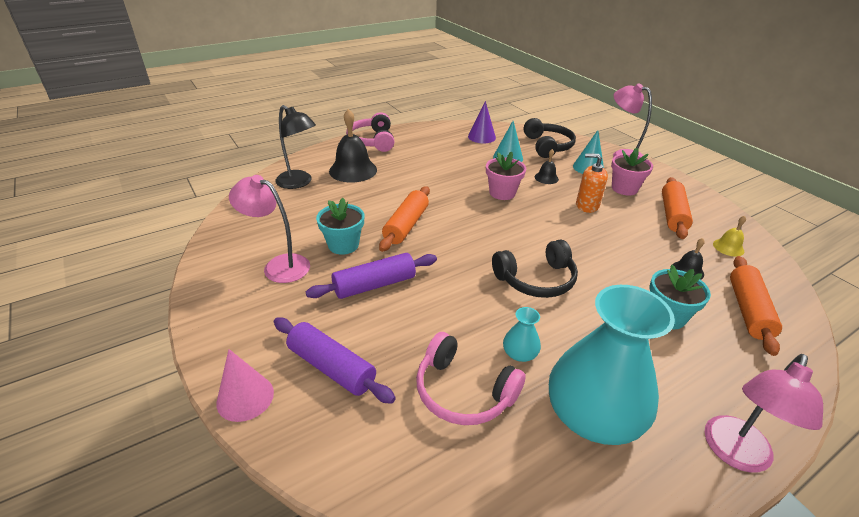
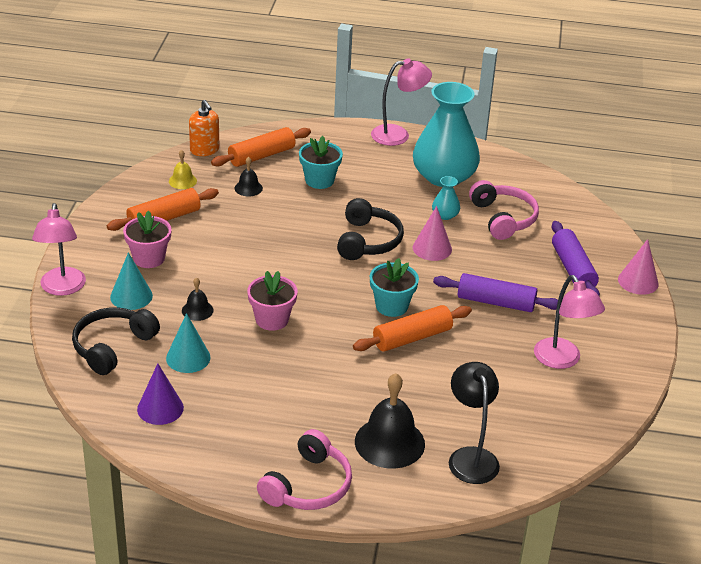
camera: 140 degrees left, 0 degrees up
(343, 245) = (489, 350): turquoise flower pot -> turquoise flower pot (391, 306)
(482, 305) = (432, 248): none -> pink cone
(536, 280) = (368, 241): black headphones -> black headphones turned 75 degrees clockwise
(587, 205) = (218, 264): orange soap dispenser -> orange soap dispenser (204, 150)

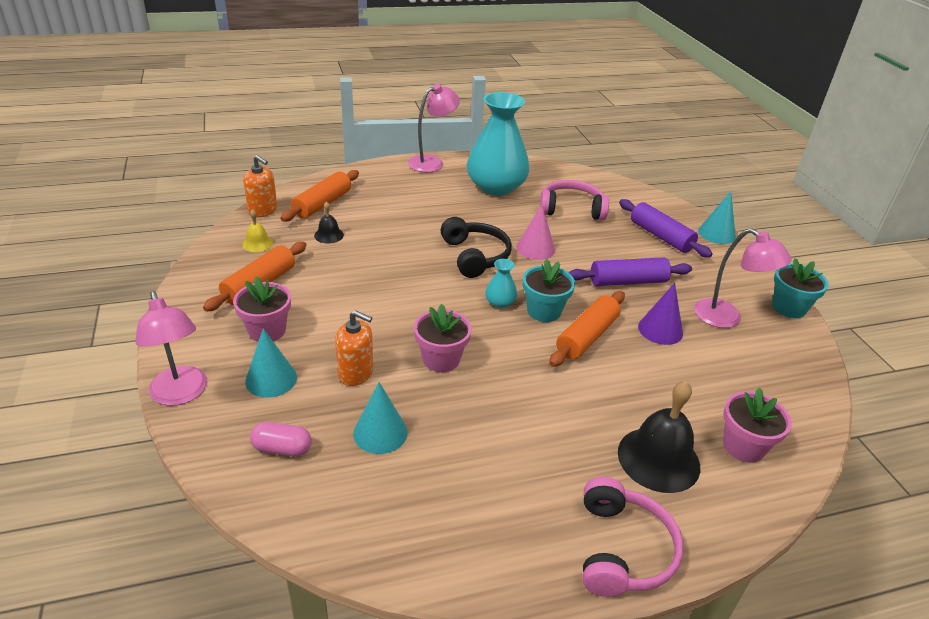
camera: 25 degrees left, 0 degrees up
(112, 347) = (282, 449): black headphones -> pink capsule
(160, 408) = (387, 510): purple cone -> purple cone (660, 330)
(197, 310) = (356, 373): black bell -> orange soap dispenser
(319, 180) = (391, 213): turquoise flower pot -> turquoise flower pot (788, 308)
(445, 215) = (523, 217): turquoise vase -> turquoise vase (500, 302)
(470, 457) = (743, 446): black lamp -> pink flower pot
(503, 218) = (571, 209): pink headphones -> pink headphones turned 45 degrees counterclockwise
(638, 281) = (716, 234): pink cone -> turquoise cone

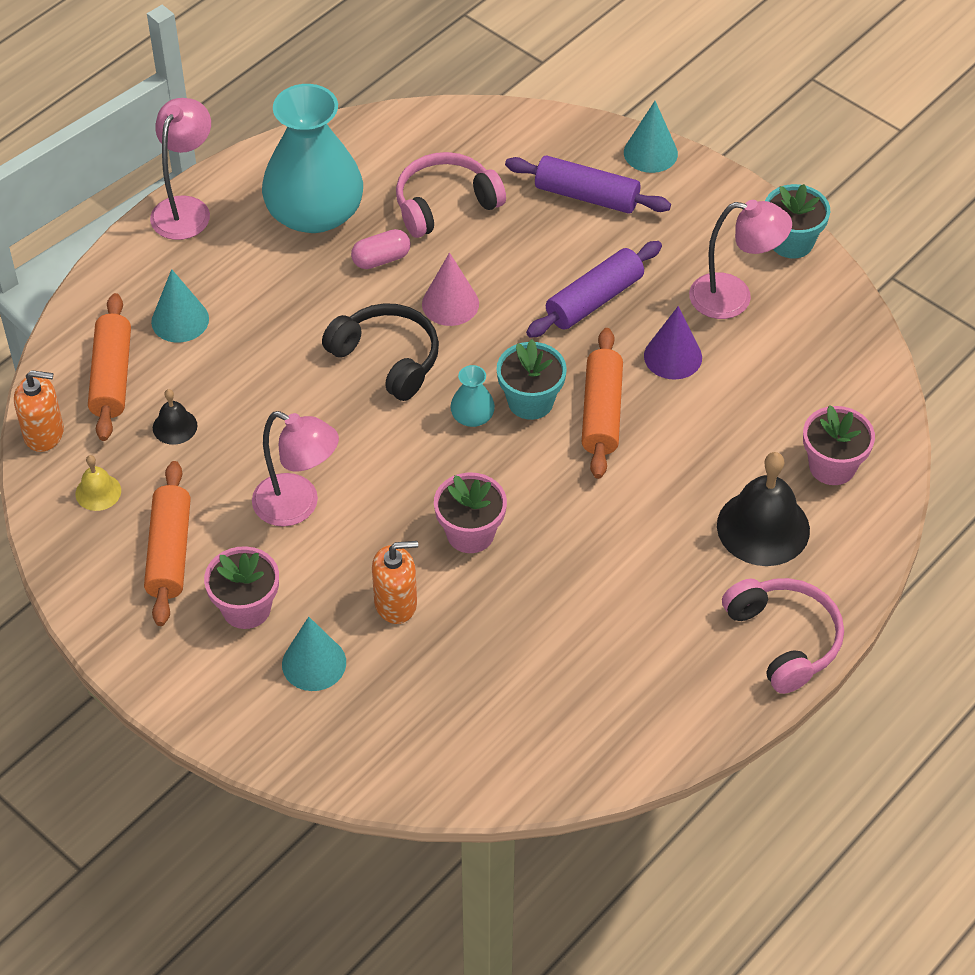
camera: 30 degrees left, 15 degrees up
(181, 394) = (238, 735): pink lamp -> pink lamp (298, 506)
(282, 449) = (404, 728): pink capsule -> pink capsule (381, 259)
(380, 432) = (482, 655): turquoise cone -> turquoise cone (180, 320)

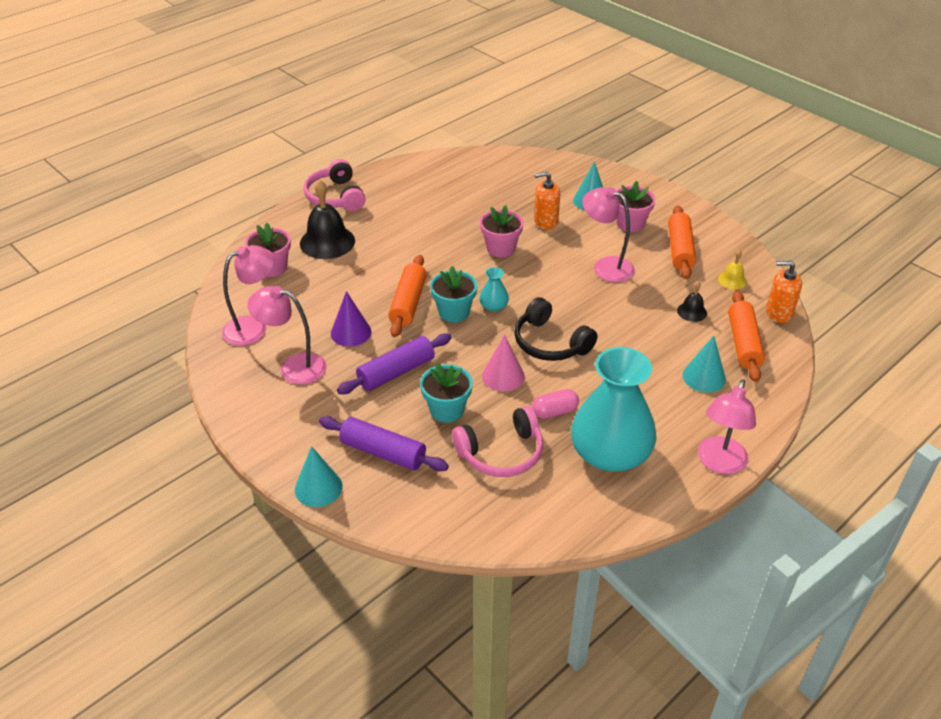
camera: 175 degrees left, 10 degrees down
(791, 242) = (233, 404): turquoise flower pot -> turquoise flower pot (447, 410)
(814, 355) = (253, 327): none -> pink lamp

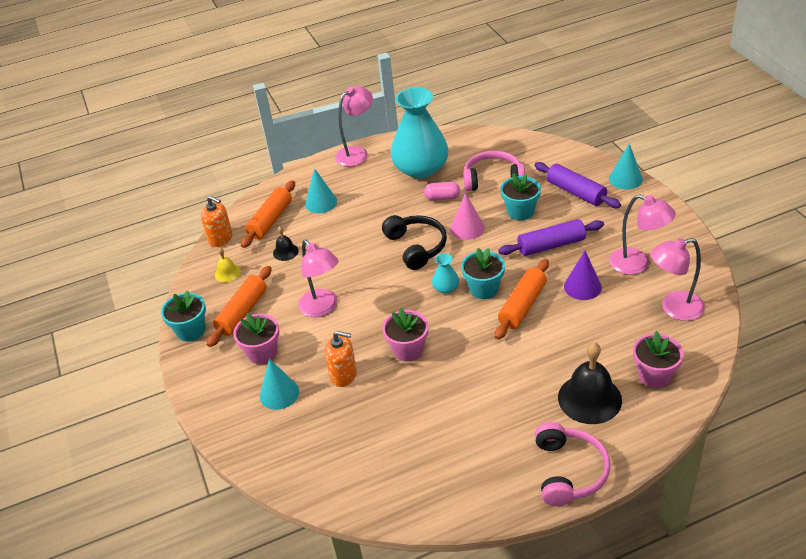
camera: 155 degrees left, 0 degrees up
(712, 228) = (191, 330): none -> turquoise flower pot

